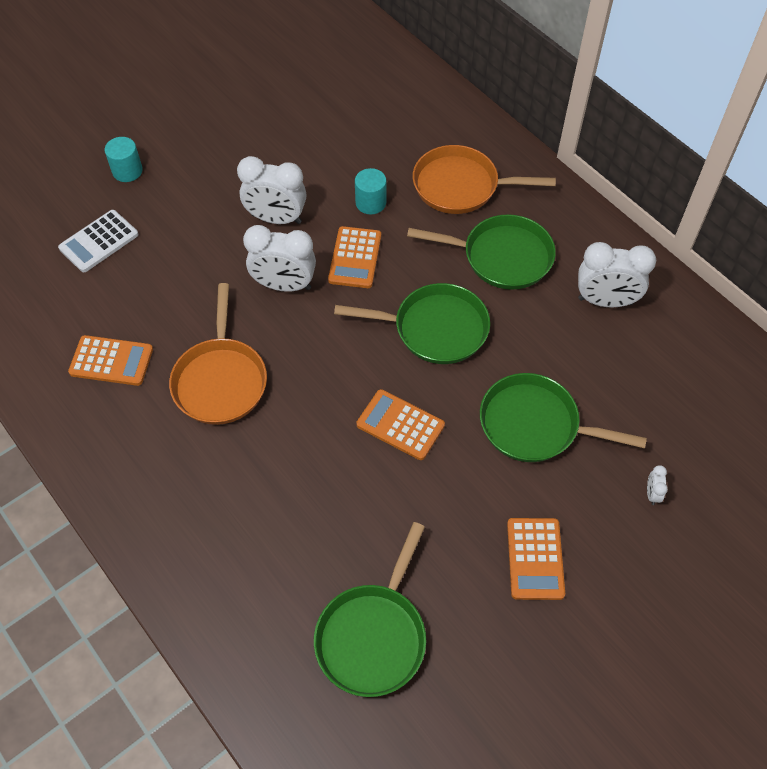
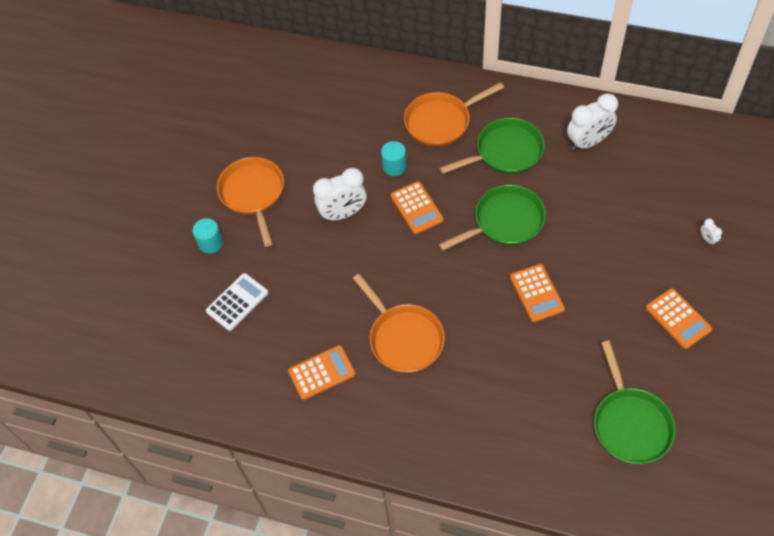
camera: 30 degrees left, 0 degrees up
(99, 241) = (237, 302): white calculator -> white calculator turned 150 degrees counterclockwise
(209, 148) = (253, 194): none -> orange pan
(284, 285) = (388, 253): white clock -> none
(400, 425) = (537, 293): orange calculator -> orange calculator turned 105 degrees counterclockwise
(535, 425) = (612, 242): green pan -> none

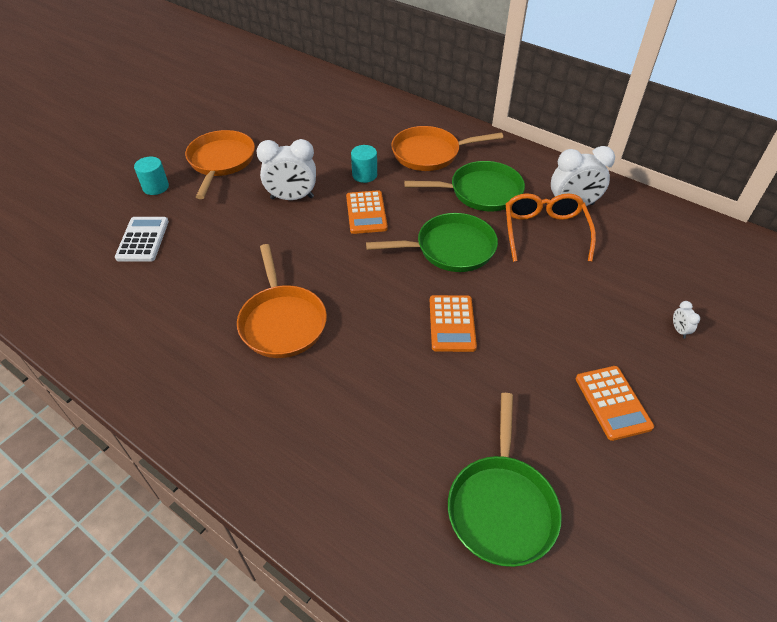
camera: 15 degrees right, 10 degrees down
(237, 302) = (143, 239): white calculator -> white calculator turned 60 degrees counterclockwise
(321, 372) = (177, 327): orange calculator -> none
(575, 178) = (544, 232): none -> orange glasses

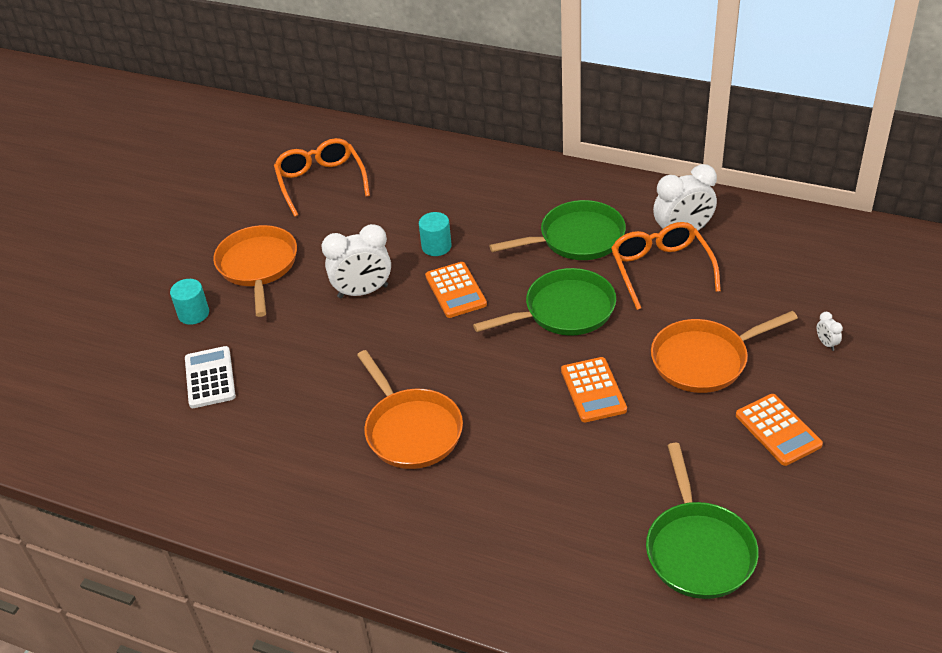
camera: 10 degrees left, 5 degrees down
(296, 110) = (321, 182): none -> orange glasses
(430, 153) = (502, 204): orange pan -> orange pan (704, 360)

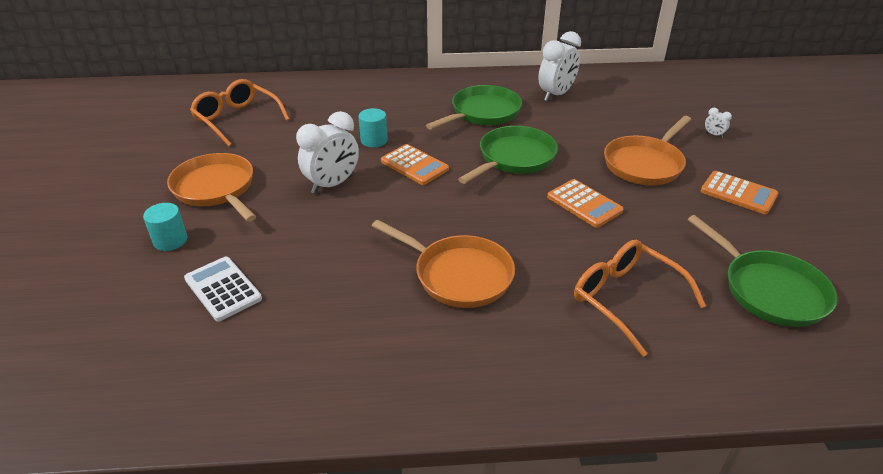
camera: 30 degrees left, 5 degrees down
(660, 269) = (561, 118): orange glasses -> orange glasses (625, 299)

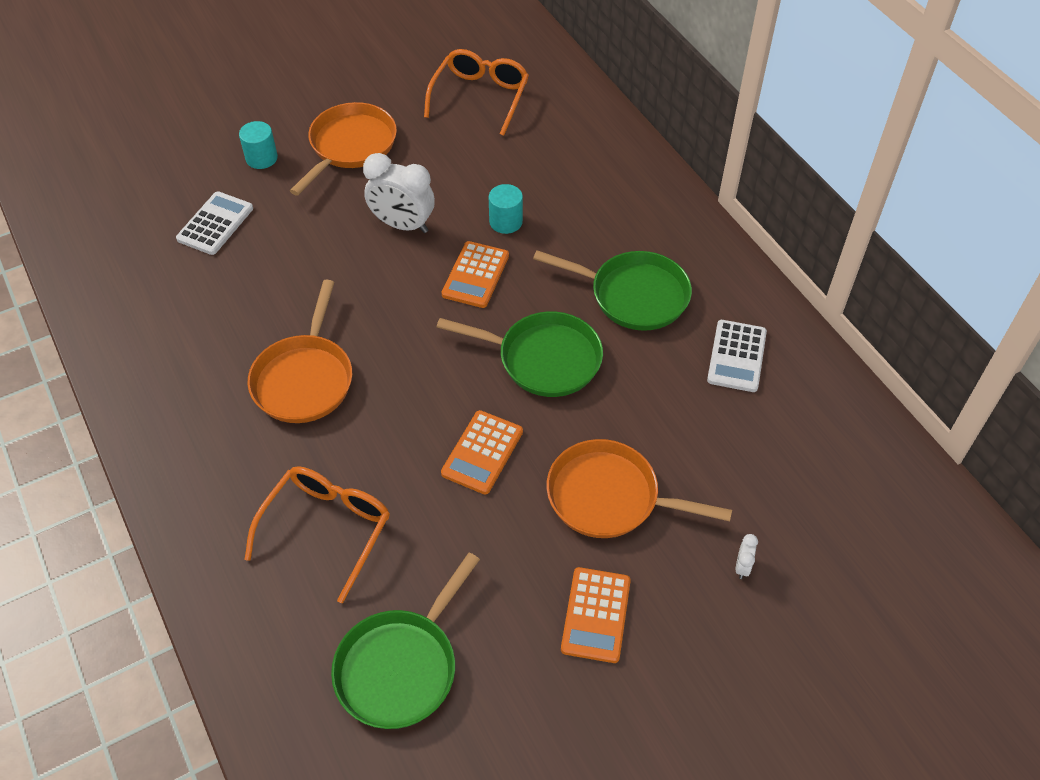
camera: 65 degrees right, 15 degrees up
(556, 95) = (737, 356): white clock -> white calculator

